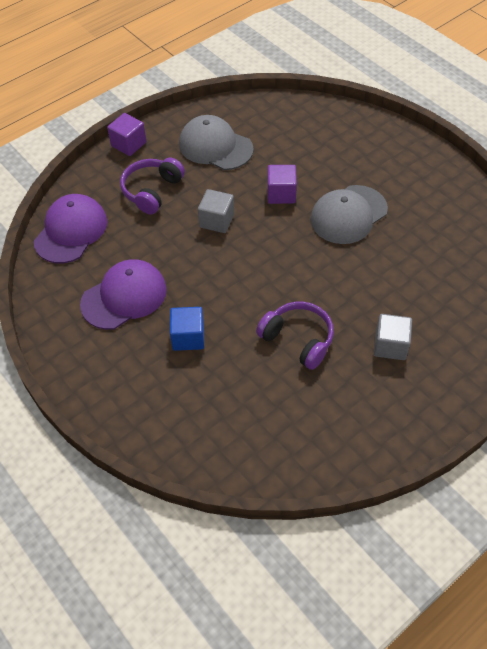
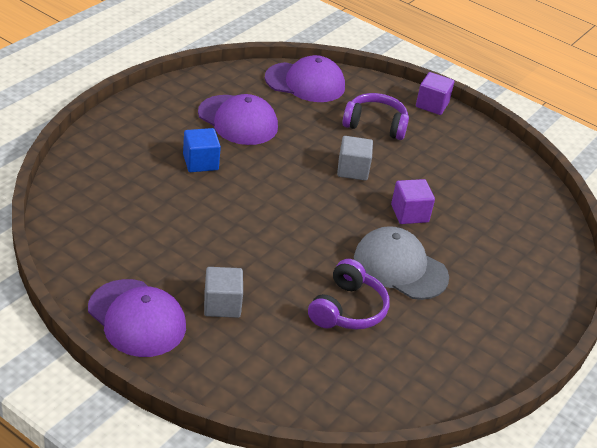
camera: 70 degrees right, 15 degrees down
(215, 146) = (457, 162): grey cap -> none
(298, 339) = (214, 235): purple headphones -> purple headphones (348, 309)
(406, 413) = (137, 318): none -> purple cap

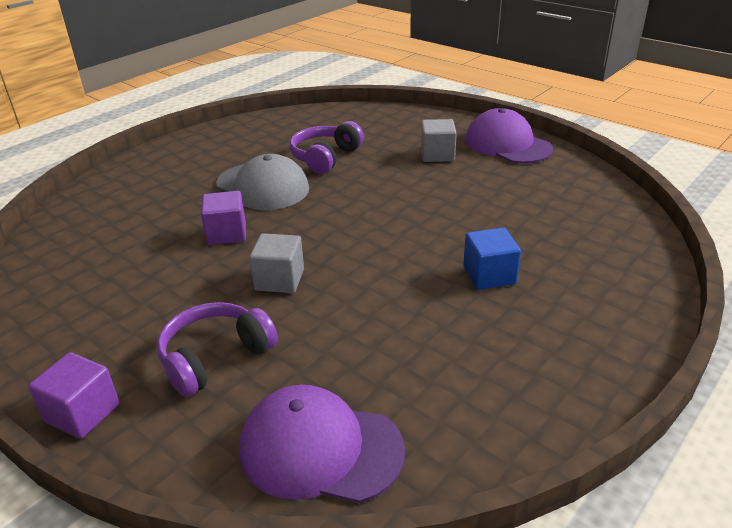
camera: 170 degrees left, 5 degrees down
(238, 120) = (447, 346): purple cap -> none
(375, 125) = (215, 357): purple headphones -> purple headphones turned 120 degrees clockwise

